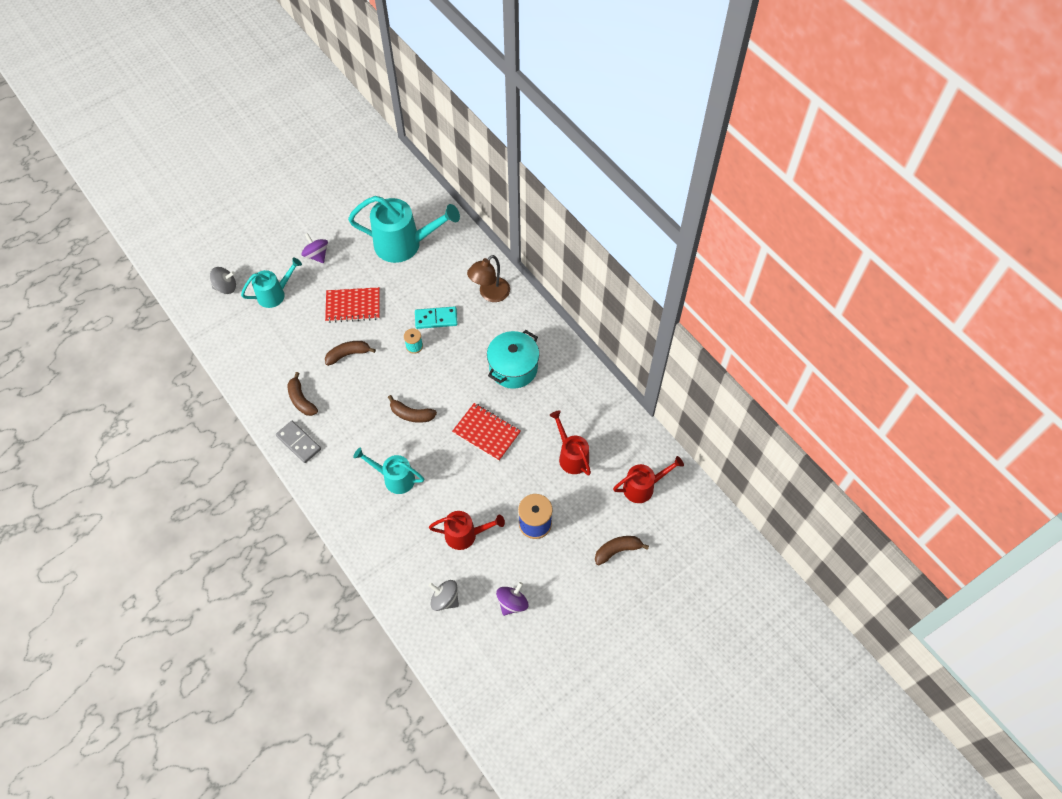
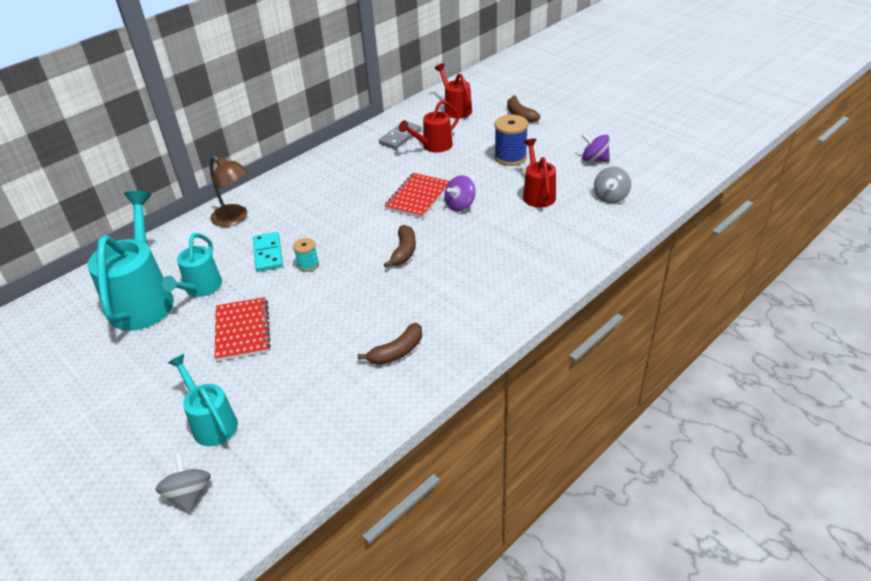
camera: 95 degrees left, 20 degrees down
(298, 443) = (462, 341): grey domino -> grey domino (400, 137)
(317, 255) = (143, 388): purple spinning top -> purple spinning top (460, 205)
(348, 354) = (322, 320): brown banana -> none
(394, 478) = (488, 251): turquoise watering can -> turquoise watering can (200, 289)
(513, 368) = (336, 190): turquoise pot -> none

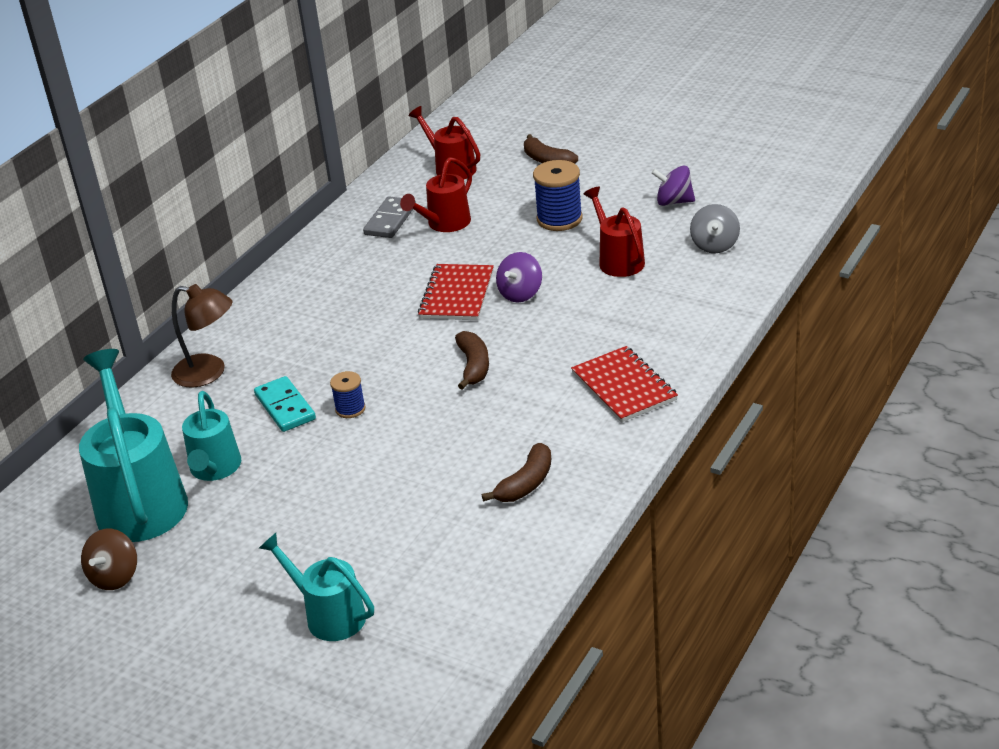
camera: 15 degrees left, 5 degrees down
(96, 353) = (115, 576): none -> brown spinning top
(189, 495) = (347, 695): grey spinning top -> none
(242, 330) = (305, 505): red notebook -> red notebook (623, 387)
(308, 265) = (350, 409): turquoise spool -> blue spool

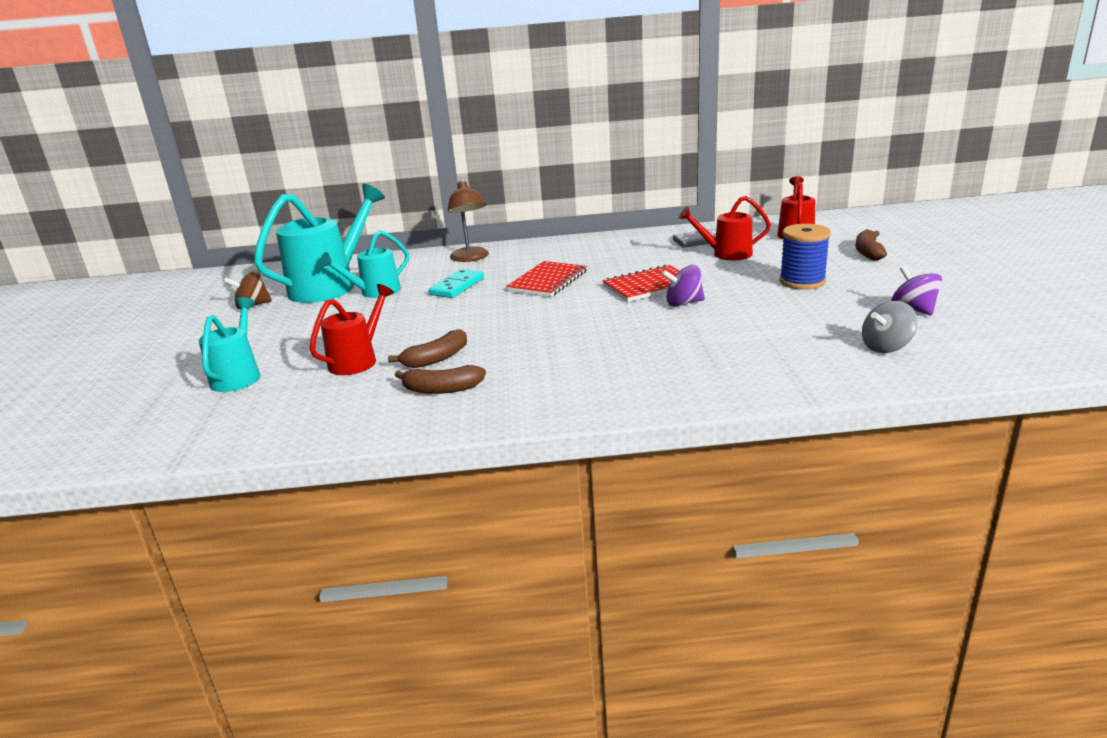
camera: 55 degrees right, 10 degrees down
(350, 409) = (475, 303): blue spool -> none
(474, 366) = (570, 320): brown banana -> brown banana (436, 358)
(618, 260) = (788, 318): red watering can -> red watering can (358, 360)
(623, 387) = (616, 382): red notebook -> red notebook (547, 281)

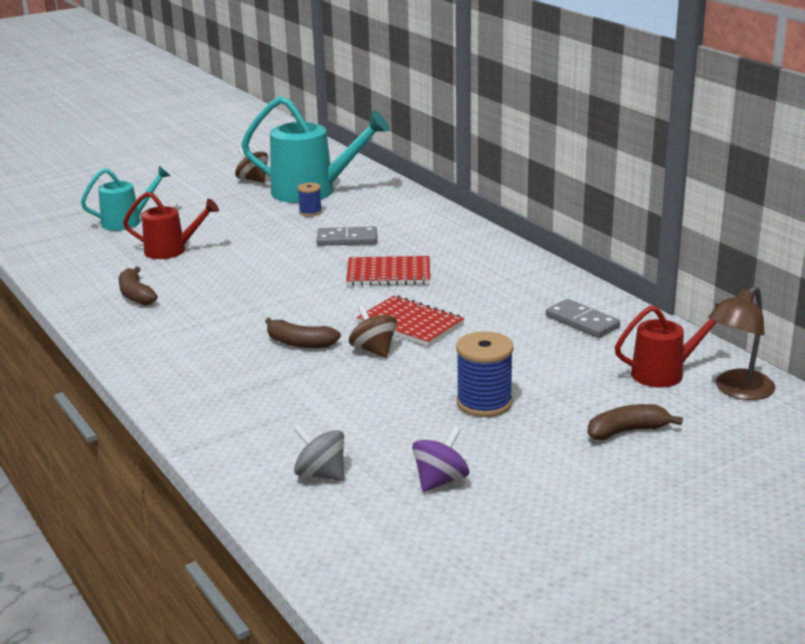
camera: 60 degrees right, 0 degrees up
(374, 292) = (310, 212): turquoise watering can -> blue spool
(436, 358) = (188, 277): brown banana -> brown banana (300, 343)
(457, 286) = (347, 239): turquoise domino -> grey domino
(471, 258) = (425, 223): brown lamp -> brown lamp (737, 390)
(683, 303) = (373, 350): purple spinning top -> brown spinning top
(726, 254) = (544, 344): red watering can -> none

